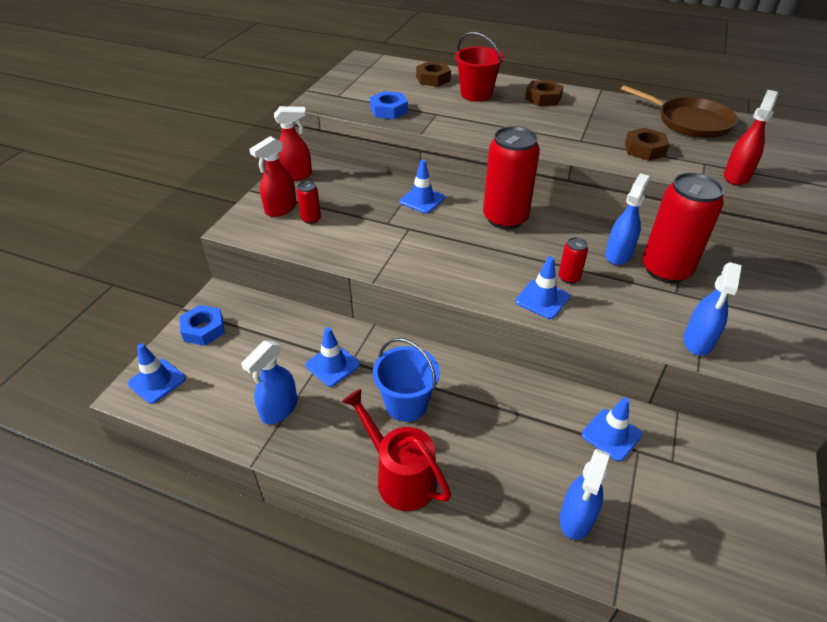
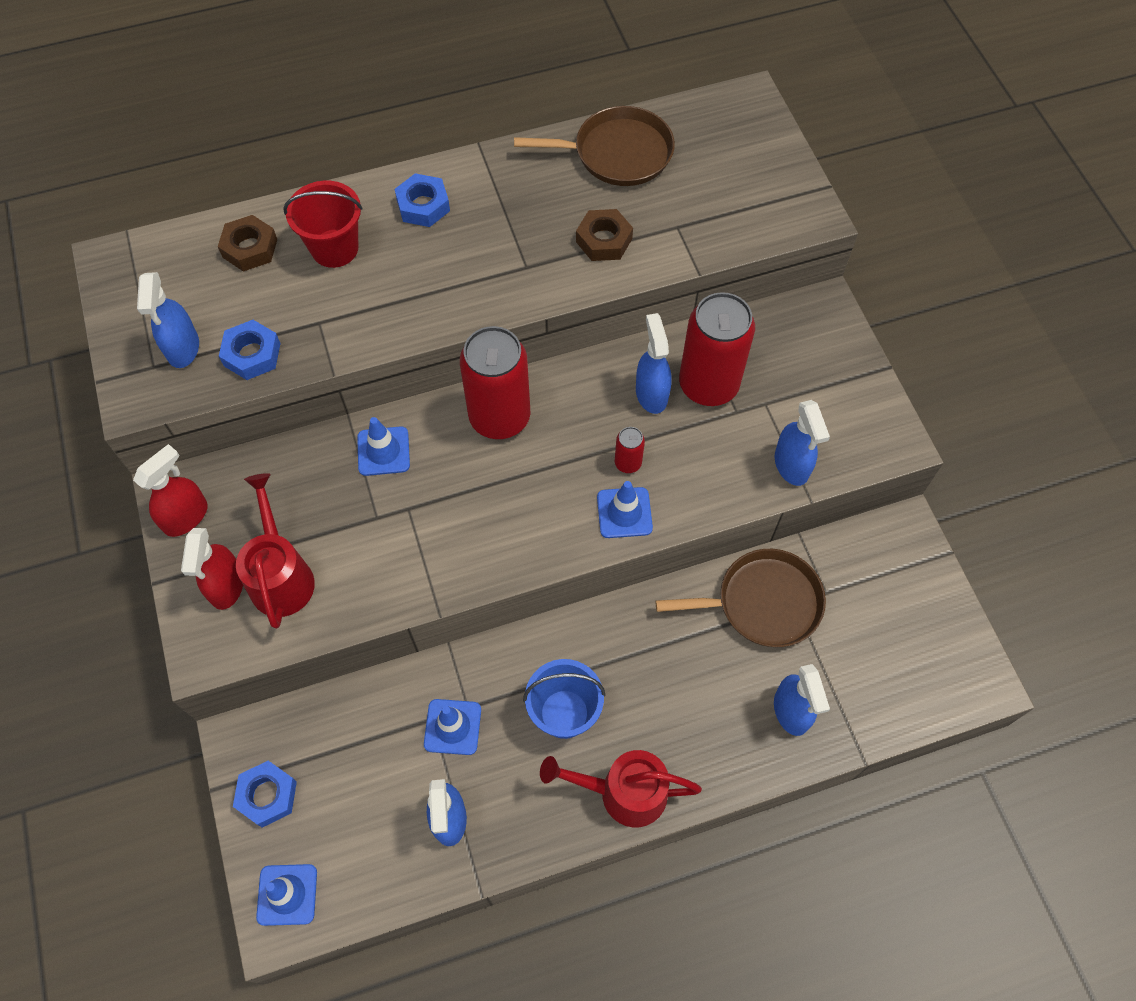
camera: 40 degrees left, 20 degrees up
(311, 219) = (281, 575): red can -> red watering can
(359, 95) = (183, 348): none -> blue spray bottle
(543, 98) = (423, 205): brown nut -> blue nut
(611, 435) = (762, 603): blue traffic cone -> brown pan
(736, 176) = (720, 230): red spray bottle -> none

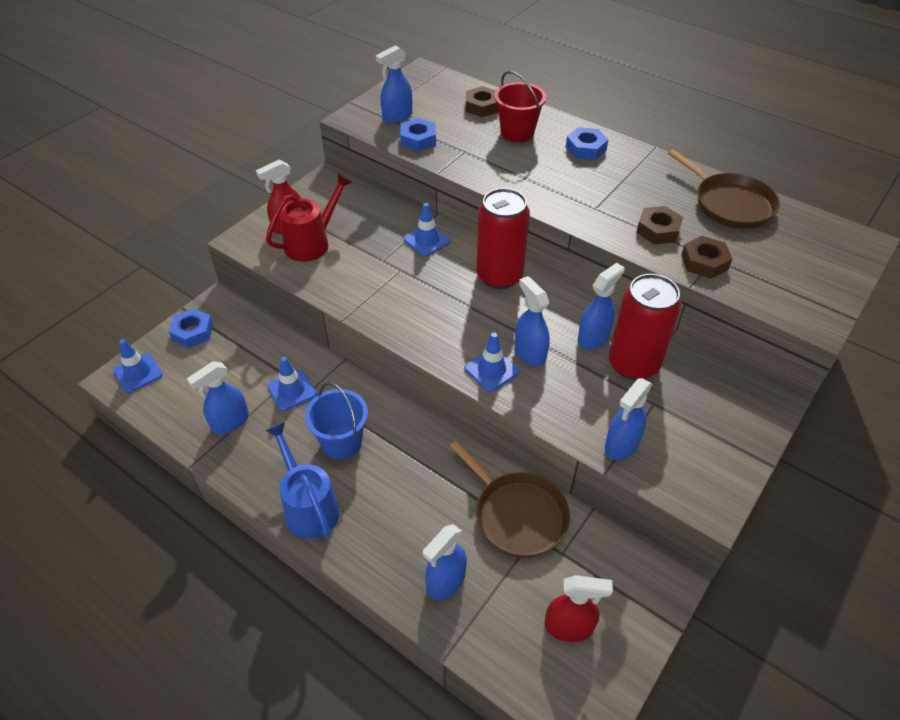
camera: 55 degrees right, 15 degrees down
(186, 517) = (317, 191): red spray bottle -> red spray bottle (569, 627)
(623, 792) = (308, 506): red watering can -> blue watering can
(628, 463) = (530, 353): red can -> blue spray bottle
(677, 238) = (704, 262): none -> brown nut

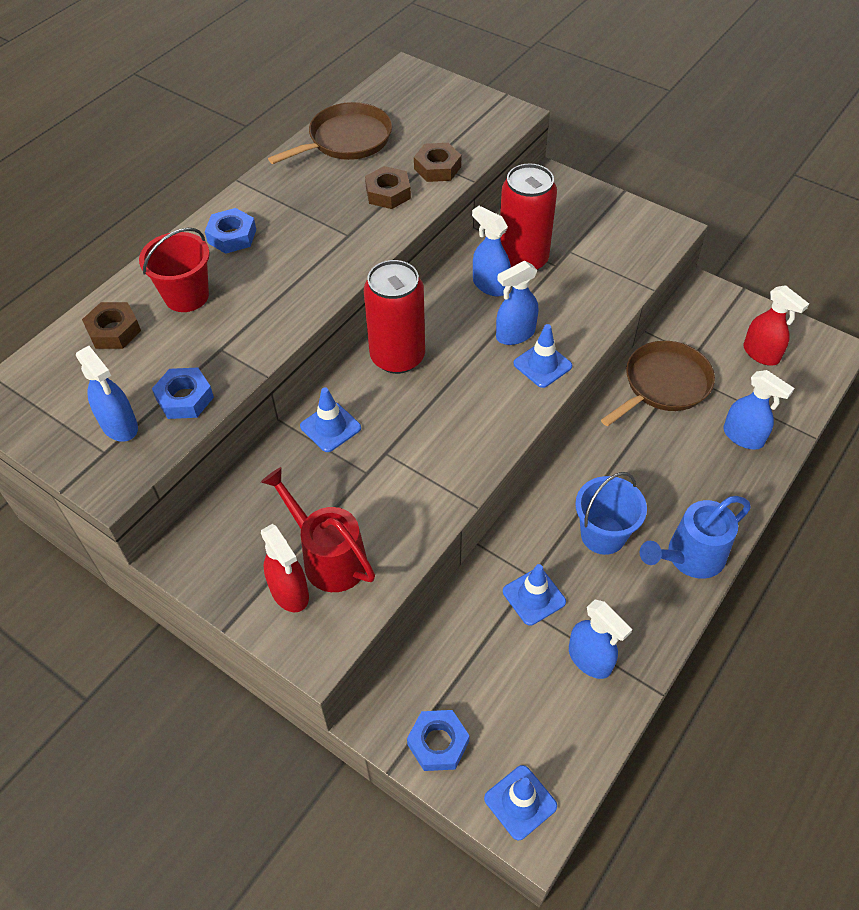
camera: 90 degrees left, 5 degrees up
(569, 627) = (761, 354): red spray bottle -> red spray bottle turned 135 degrees clockwise
(621, 445) = (621, 276): blue spray bottle -> none

